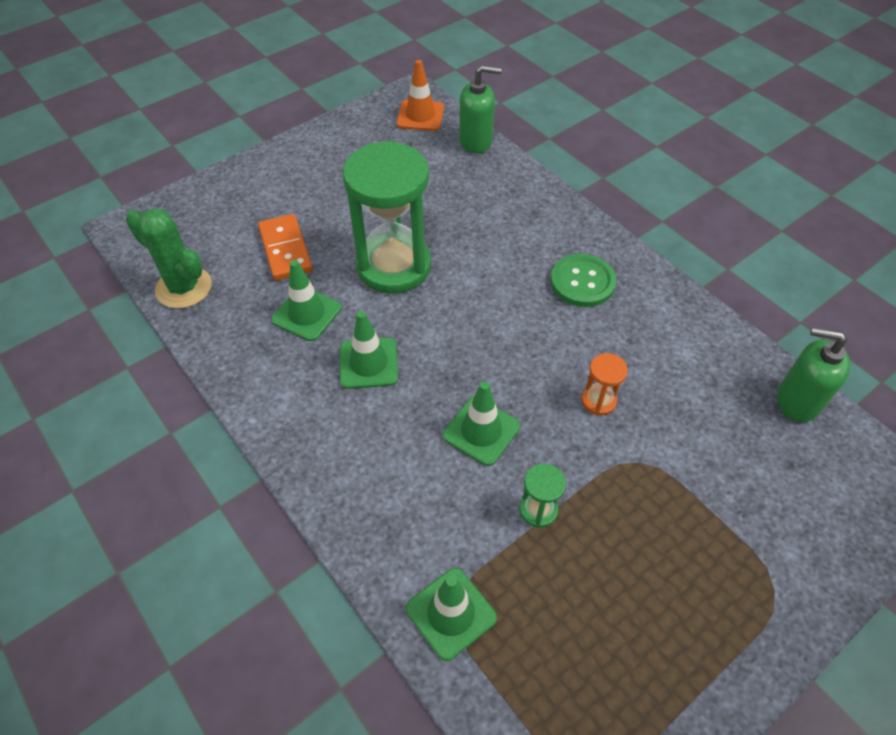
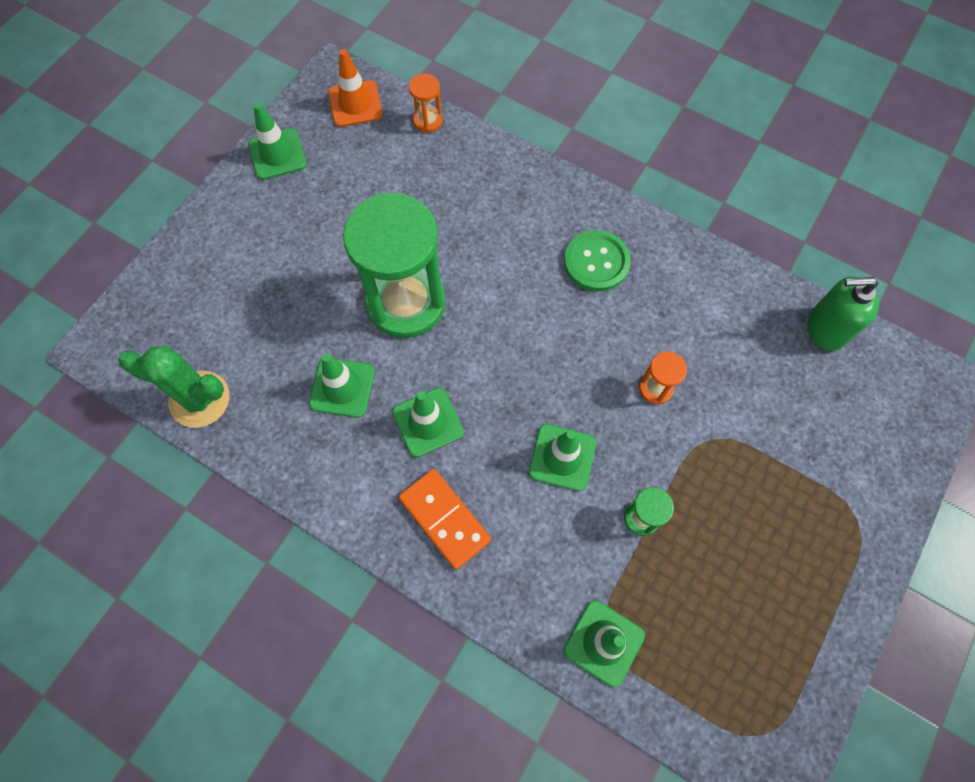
camera: 20 degrees left, 15 degrees up
(285, 249) = (286, 319): orange domino -> orange domino (445, 519)
(339, 134) = (277, 154): none -> green traffic cone
(476, 141) = (428, 121): green soap dispenser -> orange hourglass

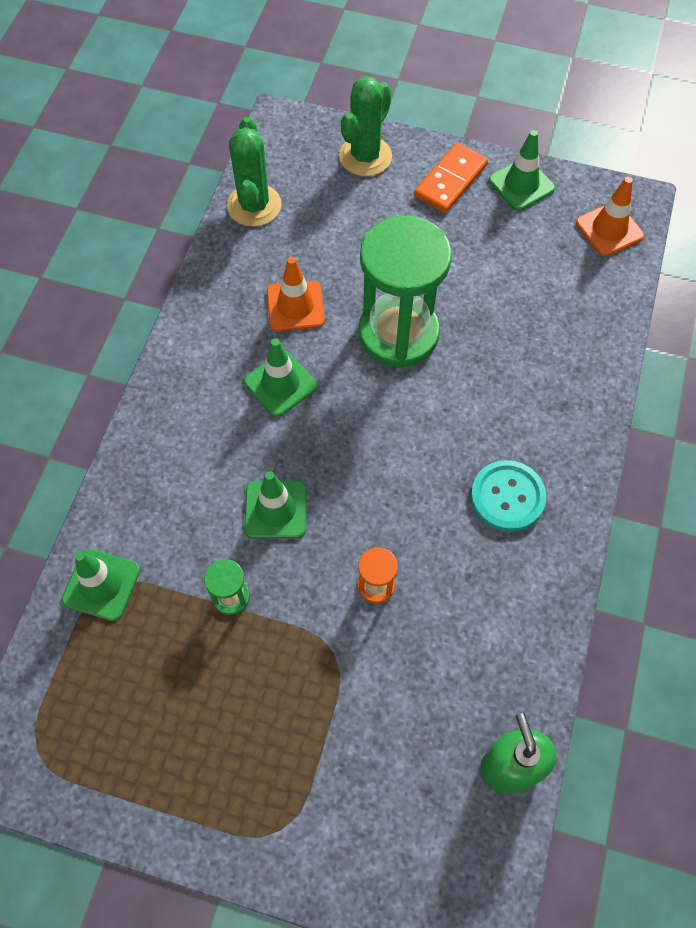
camera: 75 degrees right, 5 degrees down
(183, 277) = (365, 156): none -> green cactus
(342, 387) = (295, 306): green traffic cone -> orange traffic cone
(428, 121) = (618, 297): orange hourglass -> none
(445, 519) = (190, 422): orange domino -> orange domino (450, 181)
(596, 262) = (507, 497): green button -> turquoise button

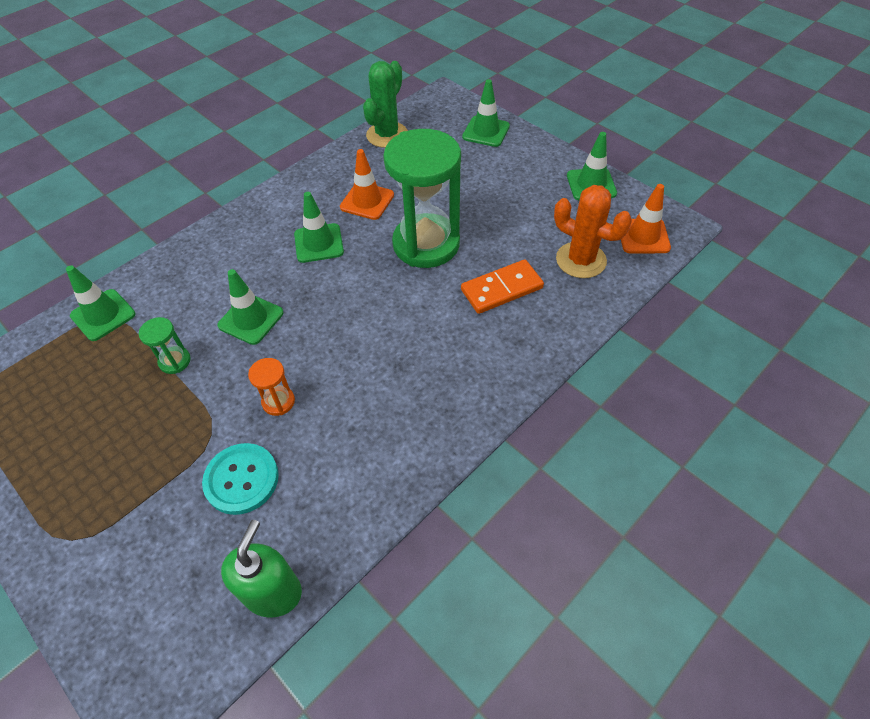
camera: 30 degrees right, 10 degrees down
(365, 156) = (486, 131): green cactus -> green traffic cone
(450, 181) = (538, 165): orange domino -> orange domino (502, 289)
(507, 497) = (425, 386): turquoise button -> turquoise button (241, 479)
(566, 285) = (581, 260): none -> orange cactus

